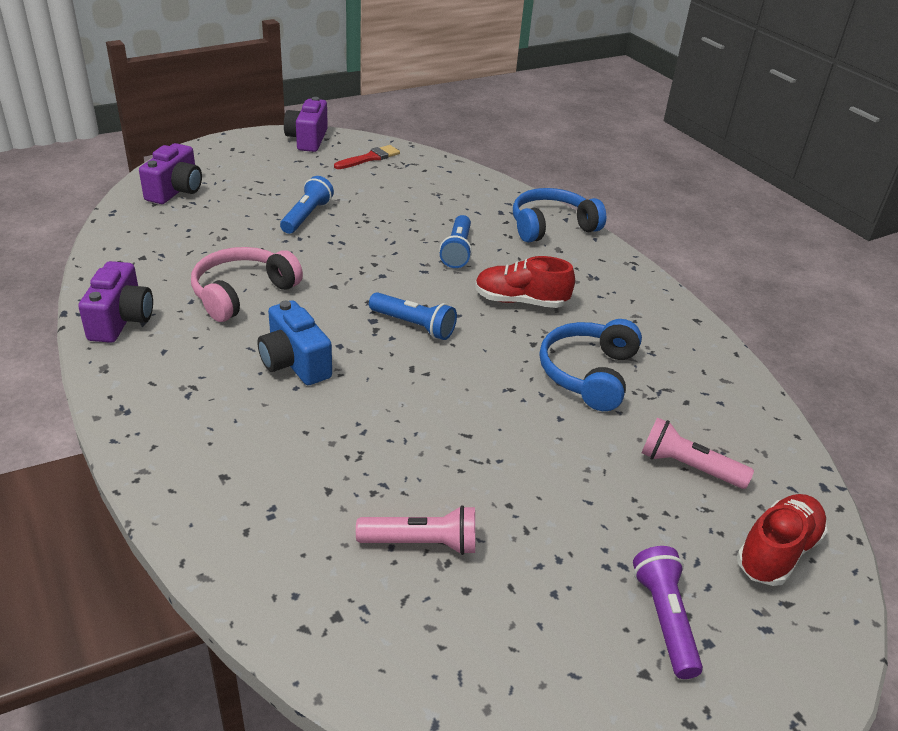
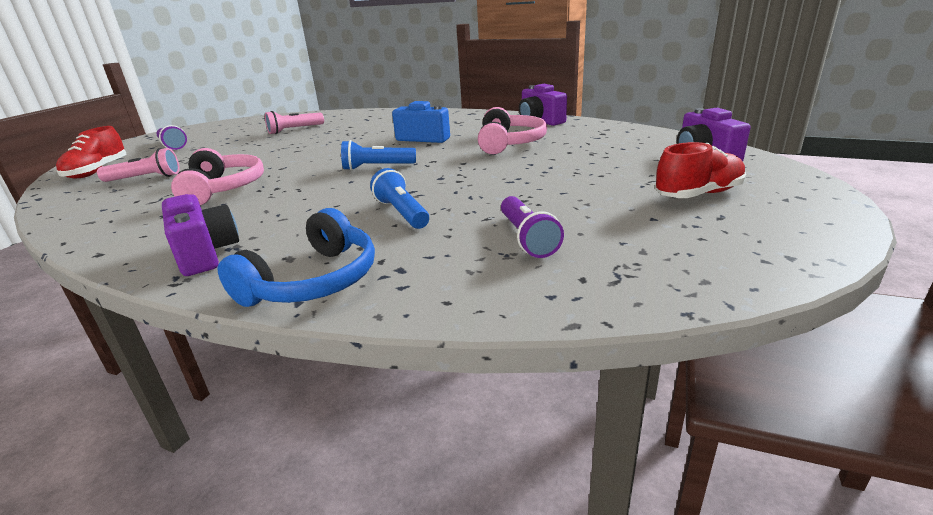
camera: 150 degrees right, 10 degrees down
(307, 139) = (796, 243): purple camera -> purple camera (206, 254)
(307, 216) = (576, 183): blue flashlight -> none
(370, 158) = (675, 258): red brush -> none
(413, 196) = (527, 238): none -> purple flashlight
(520, 301) = (304, 203): red shoe -> red shoe (698, 194)
(589, 374) = (223, 189): blue headphones -> pink headphones

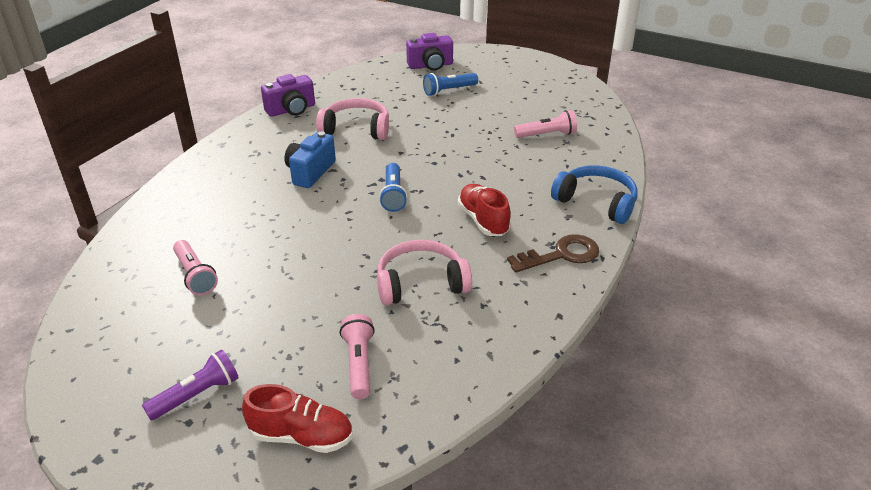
camera: 90 degrees left, 10 degrees up
(206, 254) = (561, 255): purple camera -> brown key
(402, 213) = (502, 177): blue flashlight -> blue flashlight (448, 91)
(527, 238) = (547, 135): purple flashlight -> pink flashlight
(698, 194) = (494, 80): red shoe -> red shoe (483, 220)

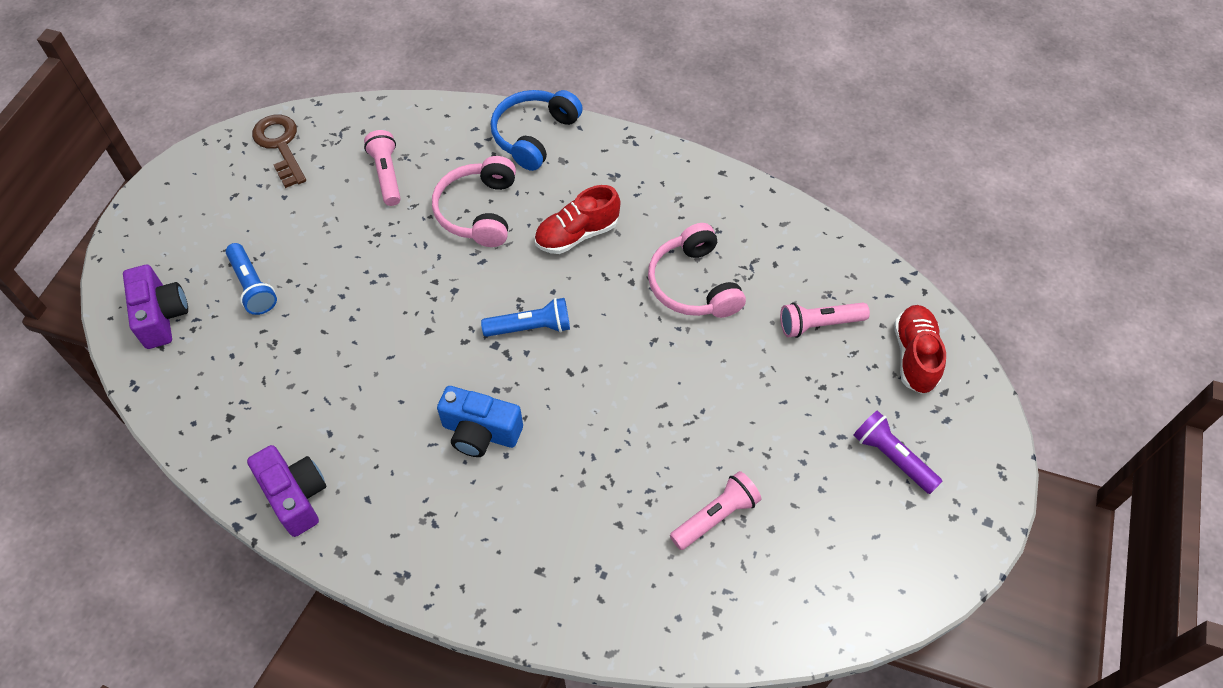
camera: 95 degrees left, 20 degrees up
(356, 129) = (363, 393): pink headphones -> pink headphones (479, 211)
(561, 255) = (631, 168): brown key -> brown key (280, 146)

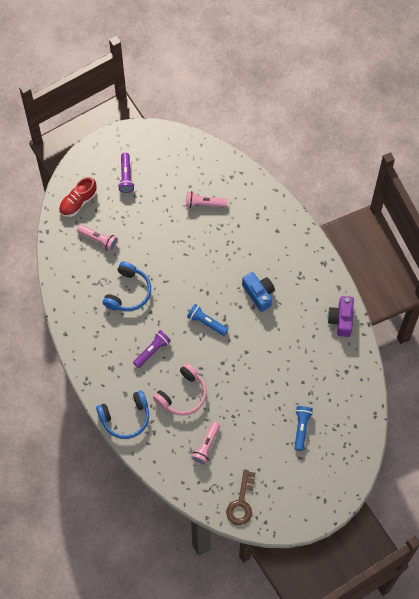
camera: 140 degrees left, 10 degrees up
(162, 316) = (346, 441): purple camera -> none
(577, 234) = (152, 351): red shoe -> purple flashlight
(693, 284) = (128, 292): pink headphones -> blue headphones

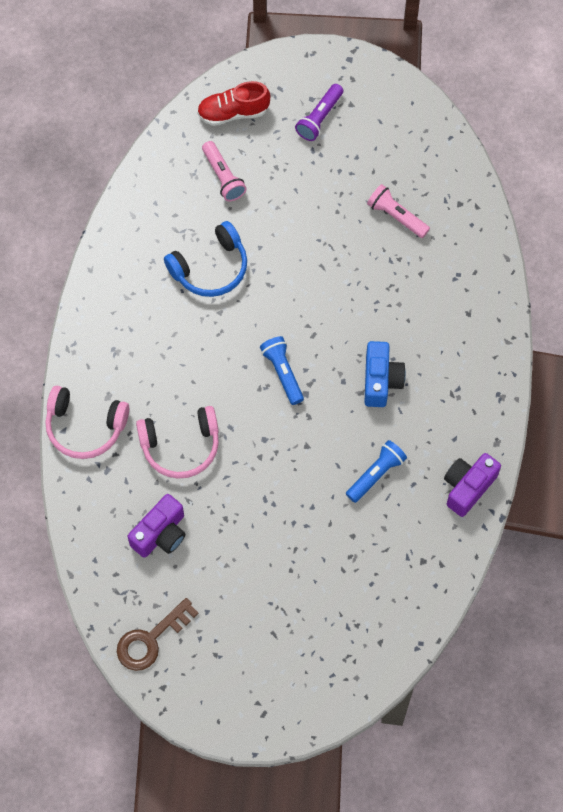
camera: 35 degrees right, 0 degrees up
(125, 417) = (85, 427): blue headphones -> pink headphones
(152, 351) = (185, 363): purple flashlight -> none
(206, 446) = (161, 534): pink flashlight -> purple camera
(301, 428) = (304, 596): blue flashlight -> blue flashlight (376, 474)

